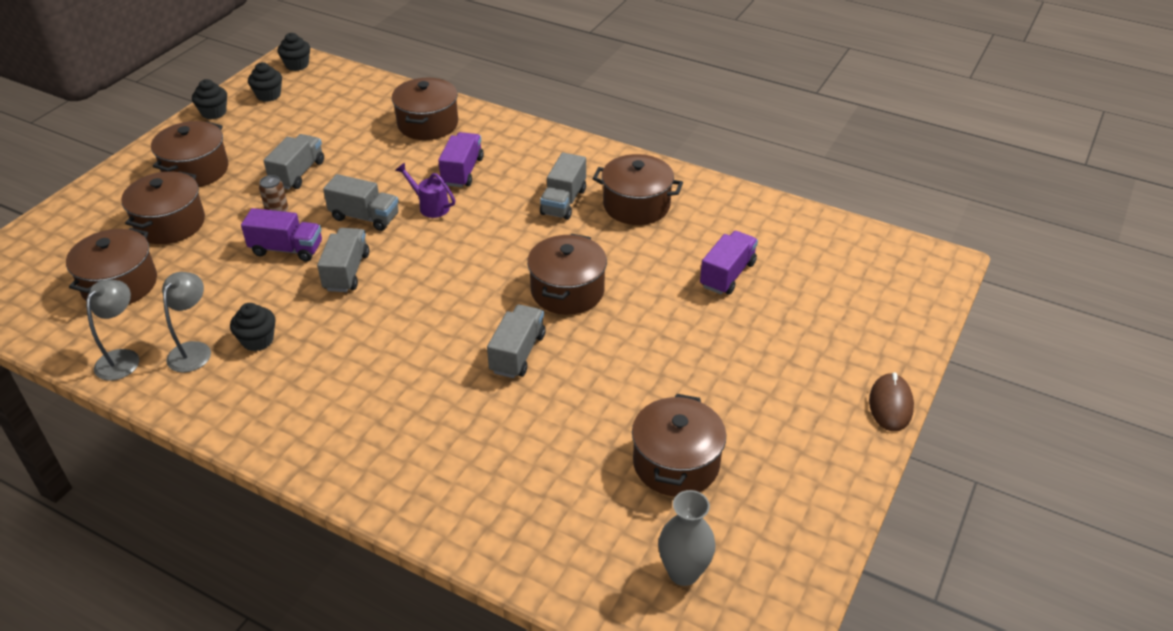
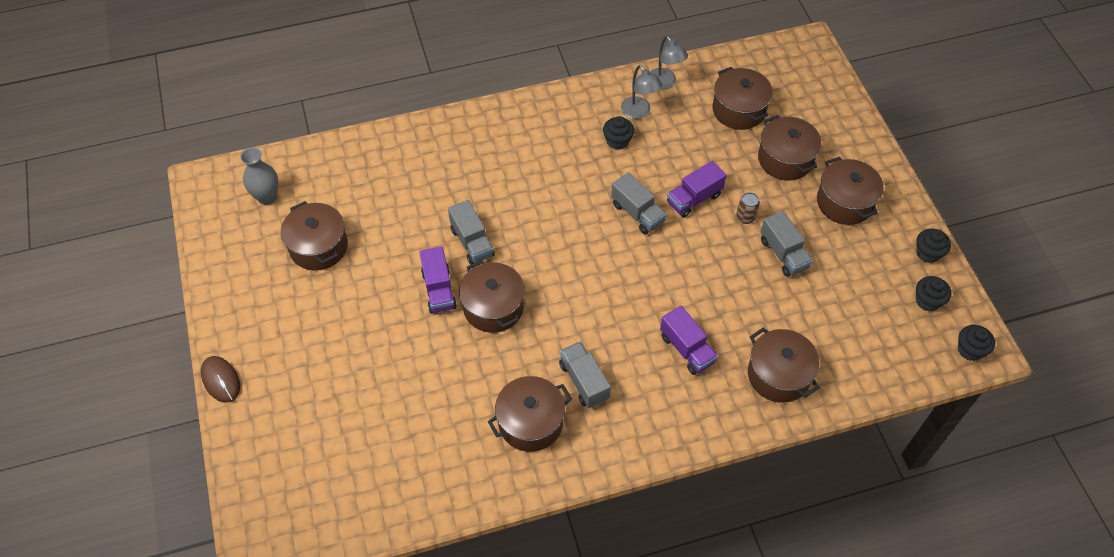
camera: 135 degrees right, 15 degrees up
(364, 217) = (688, 257): grey truck -> none
(430, 206) = (663, 300): purple watering can -> none
(727, 275) = (404, 407): purple truck -> purple truck (439, 290)

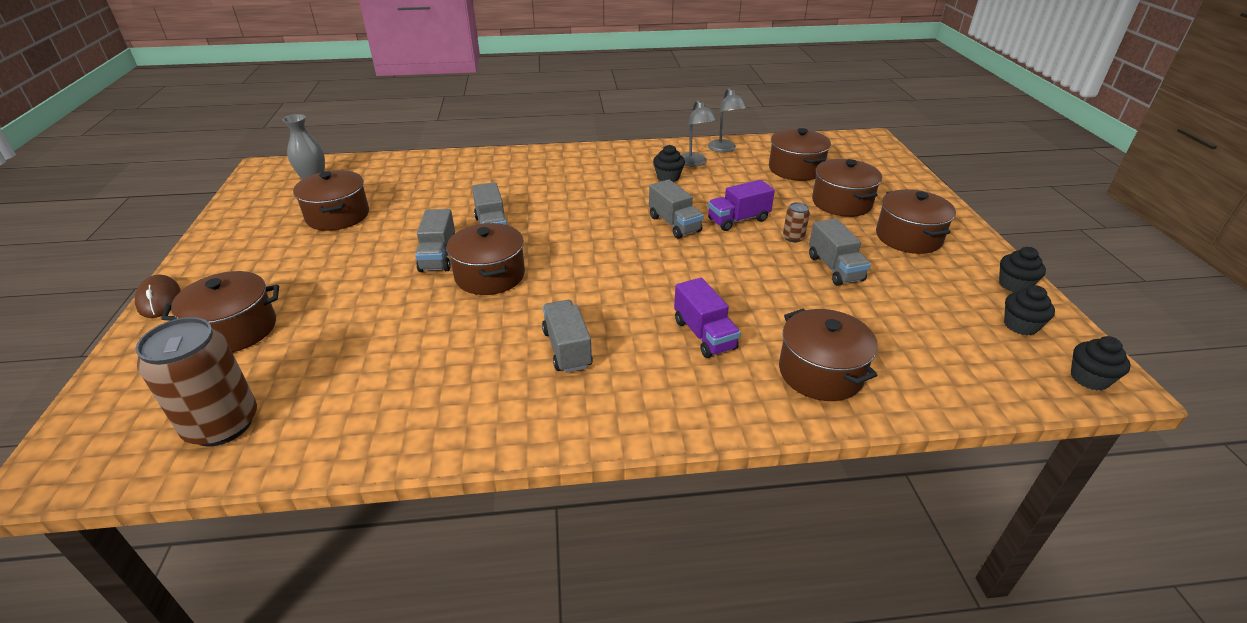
camera: 10 degrees right, 20 degrees down
(355, 495) = (222, 424): none -> brown can
(439, 290) = (438, 257): purple truck -> grey truck
(530, 422) = (484, 380): brown pot -> brown pot (235, 330)

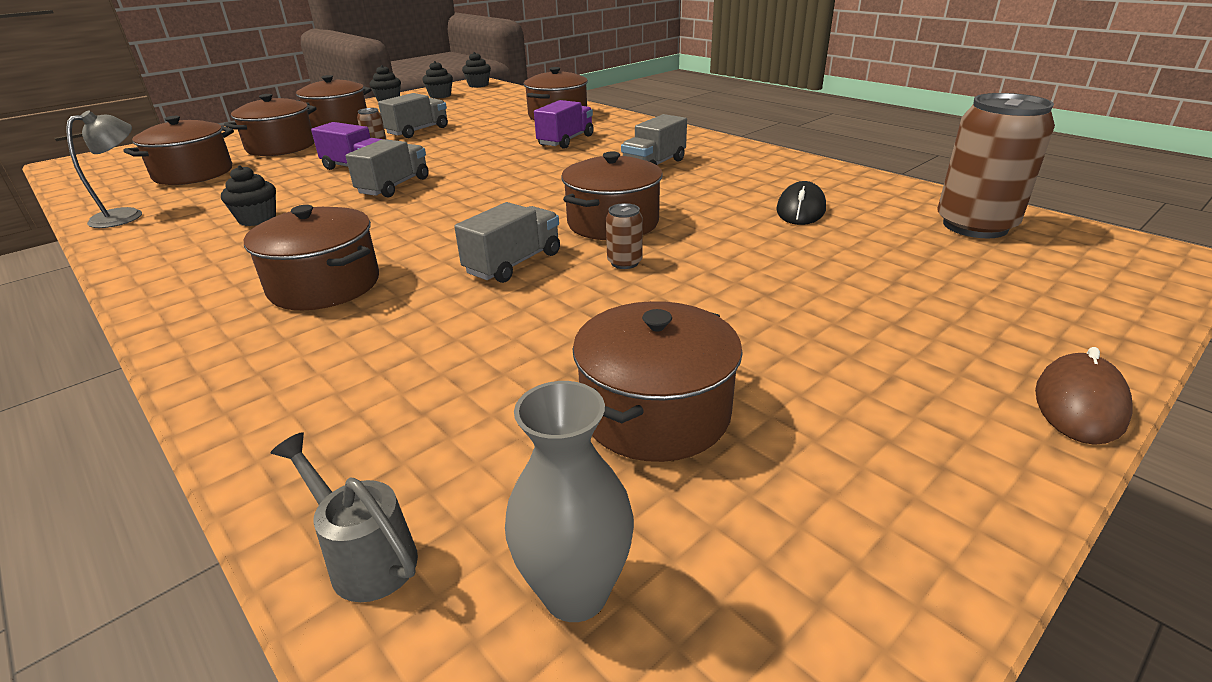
camera: 125 degrees left, 5 degrees down
(235, 330) = (943, 297): brown pot -> brown pot (325, 285)
(375, 163) = (365, 556): none -> grey watering can
(380, 362) = (800, 210): none -> black mouse
(438, 257) = (624, 262): grey truck -> brown can
(694, 163) = (193, 218): grey lamp -> none

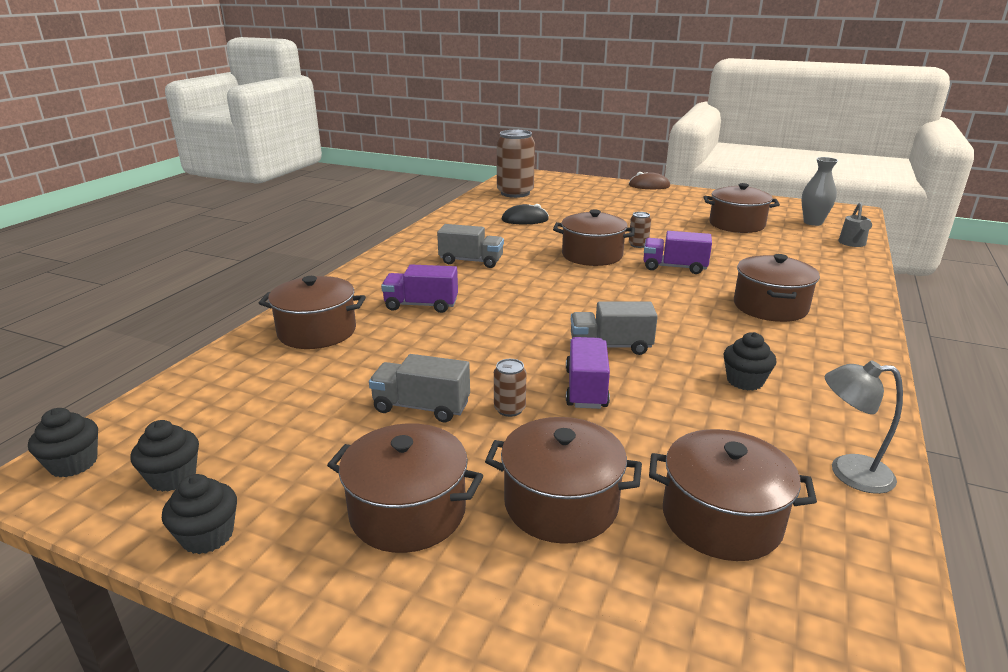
camera: 115 degrees left, 5 degrees down
(513, 263) = (674, 267): grey truck -> purple truck

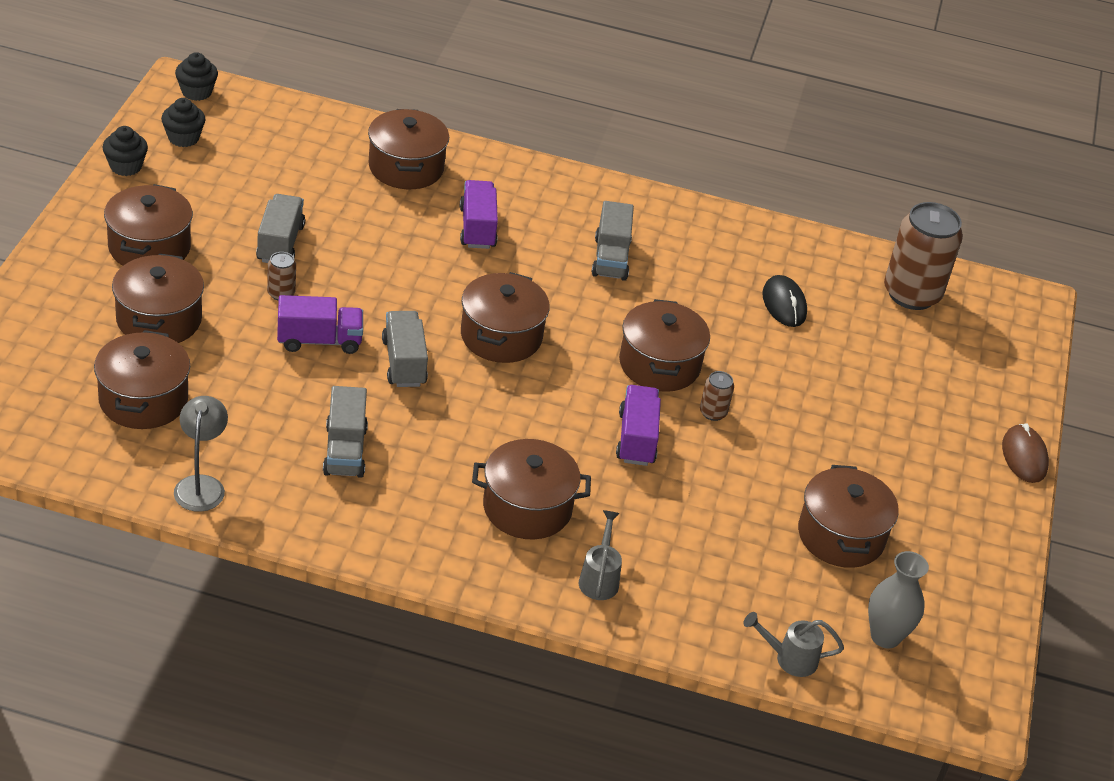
camera: 75 degrees right, 15 degrees up
(567, 304) = (501, 336): none -> brown pot
(745, 381) = (345, 450): black cupcake -> grey truck
(827, 288) = (599, 578): none -> grey watering can

